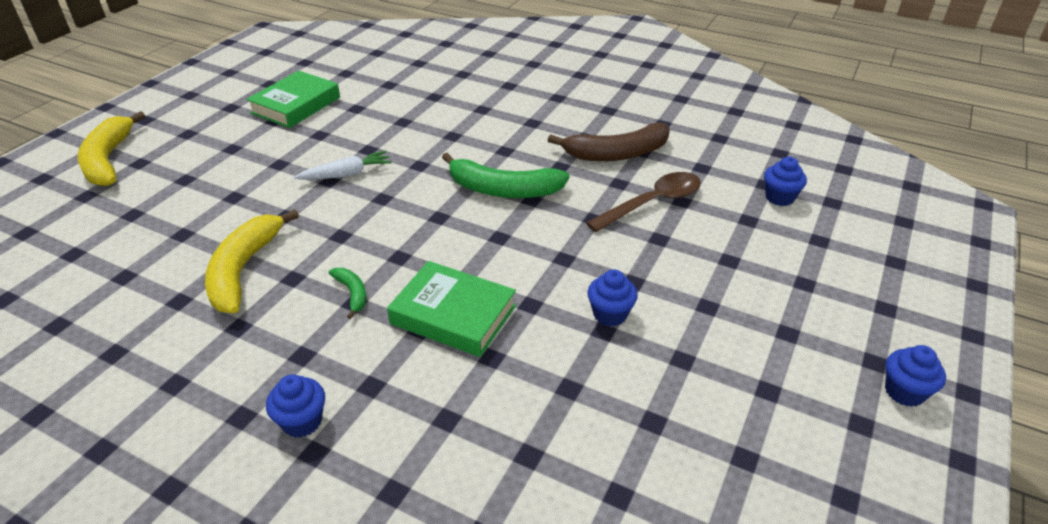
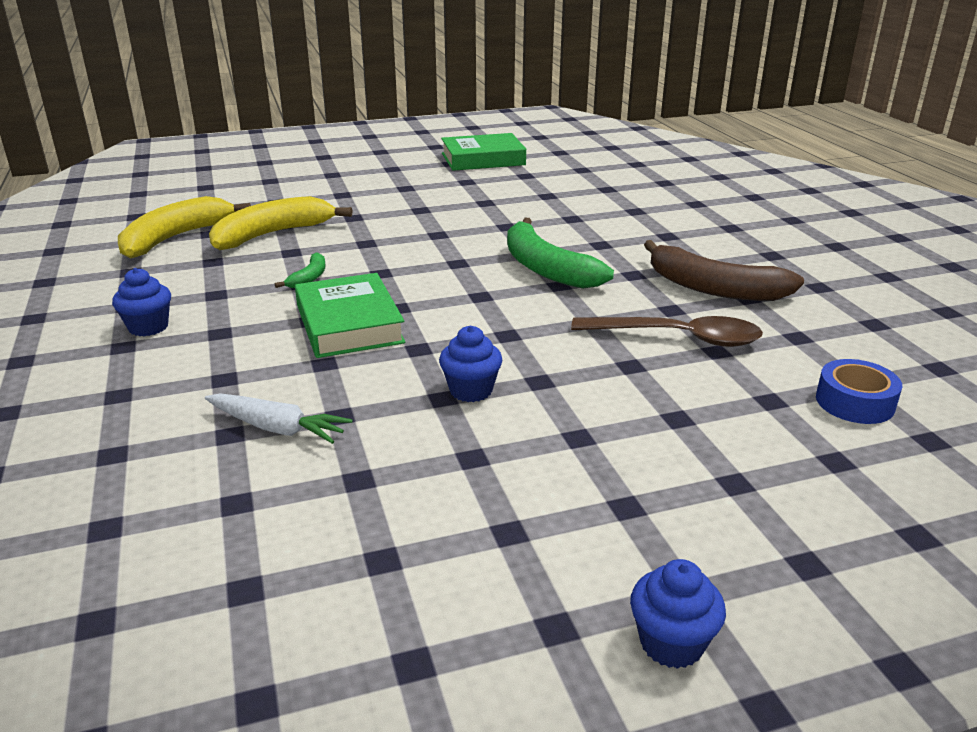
camera: 45 degrees right, 10 degrees down
(108, 160) = (309, 149): yellow banana -> yellow banana (175, 238)
(346, 174) = (440, 210): white carrot -> white carrot (277, 428)
(779, 198) = (854, 402): blue cupcake -> blue tape

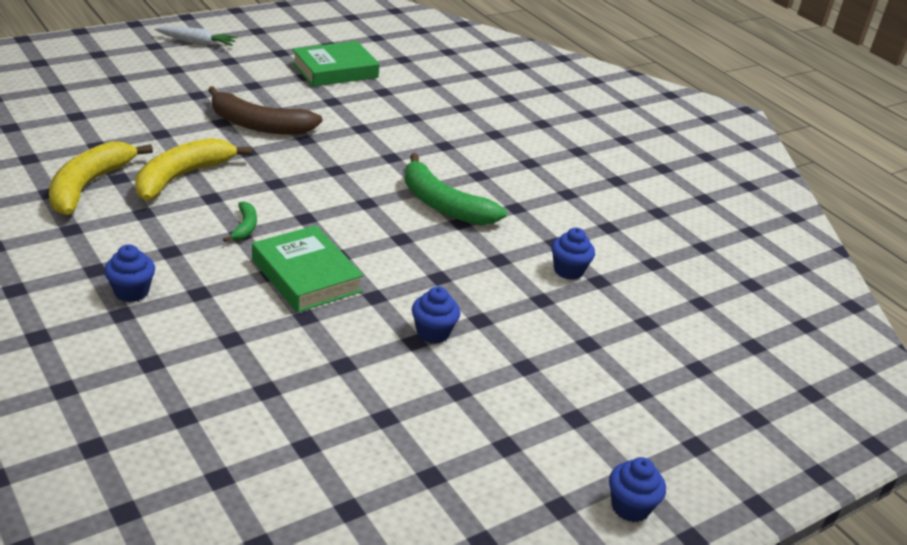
camera: 20 degrees left, 5 degrees up
(277, 428) = (301, 381): white carrot -> white carrot (197, 43)
(678, 338) = (568, 271): brown spoon -> blue cupcake
(713, 288) = (581, 219): brown banana -> brown banana (259, 125)
(854, 402) = (702, 319): blue tape -> none

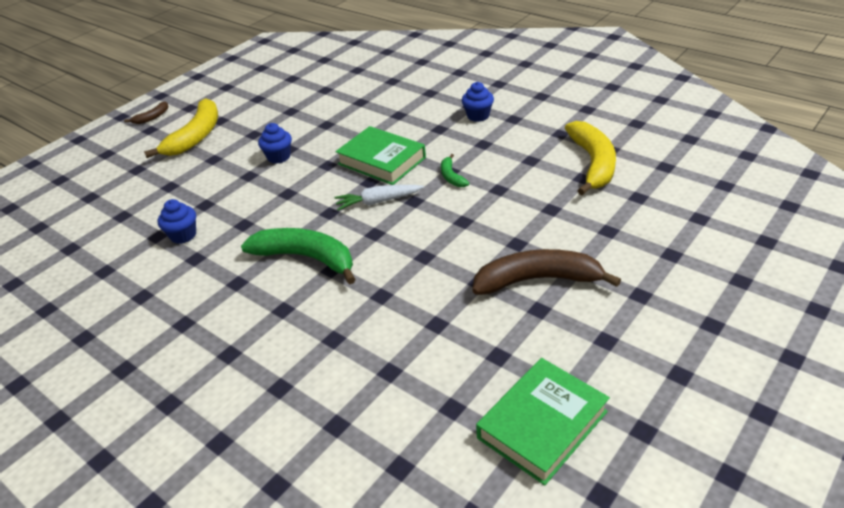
camera: 170 degrees right, 5 degrees up
(182, 176) = (540, 197): yellow banana -> yellow banana (196, 136)
(197, 43) = (758, 393): white carrot -> white carrot (378, 201)
(630, 507) = (152, 117): blue cupcake -> brown banana

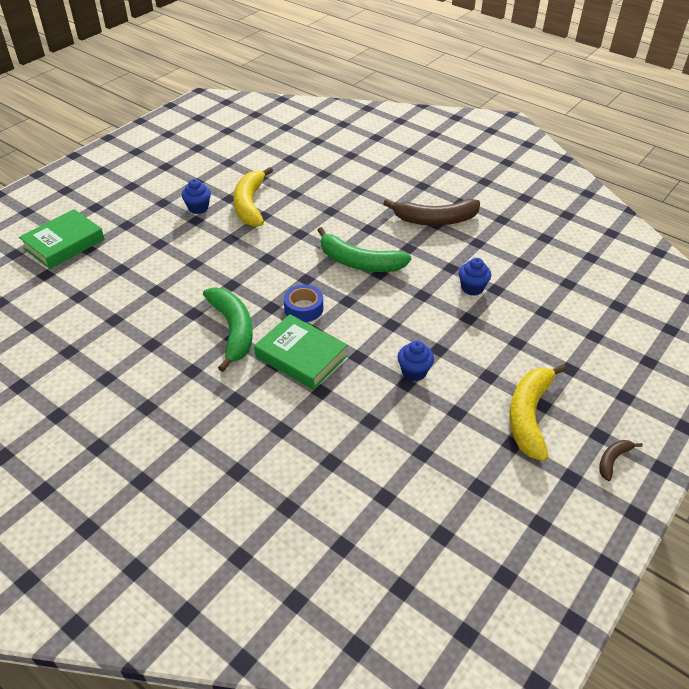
camera: 175 degrees right, 5 degrees up
(378, 201) = (303, 308): white carrot -> blue tape
(451, 176) = (233, 330): green banana -> green banana, size x2.11
(478, 116) = (186, 416): blue cupcake -> blue cupcake (198, 208)
(538, 280) = (189, 237): brown banana -> brown banana (435, 220)
(542, 425) = (215, 170): green book -> green book (64, 243)
(593, 164) = (95, 334): yellow banana -> yellow banana (250, 204)

